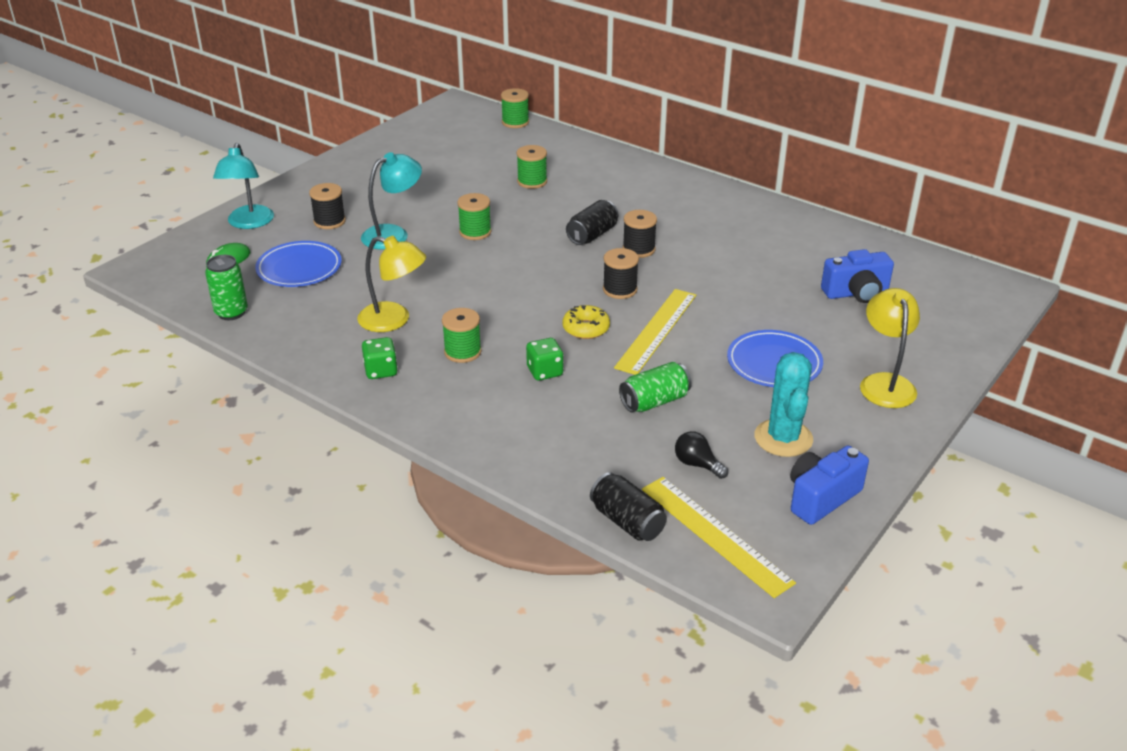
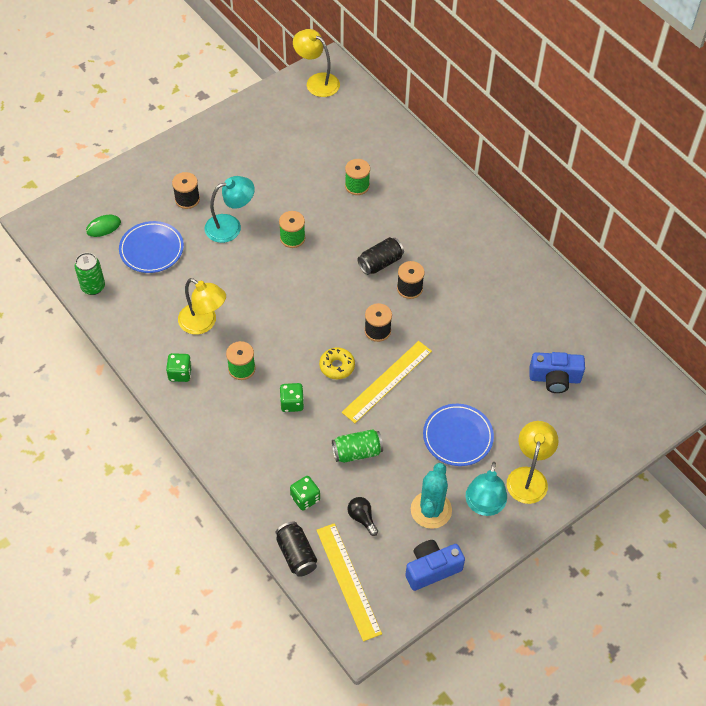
camera: 15 degrees right, 20 degrees up
(249, 223) = (127, 187): turquoise lamp -> turquoise lamp (484, 506)
(446, 116) = (317, 81): none -> yellow lamp
(515, 122) = (370, 103): green spool -> none
(609, 460) = (305, 498): none -> green dice

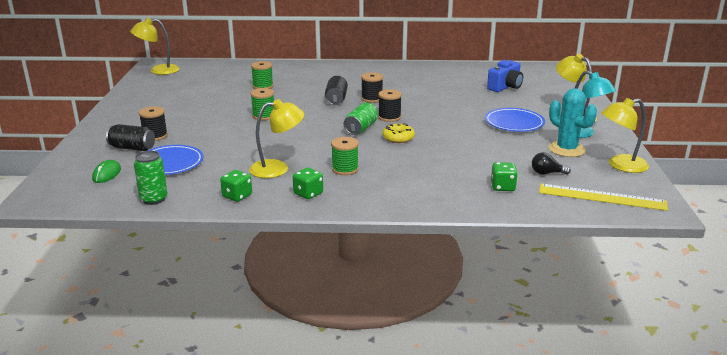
camera: 50 degrees left, 30 degrees down
(230, 226) = (211, 130): turquoise lamp -> none
(292, 403) = (406, 162): green dice -> green dice (237, 196)
(296, 554) = (554, 208): black can -> black can (132, 148)
(357, 452) = (484, 156): green can -> green can (361, 128)
(387, 381) = (436, 128): yellow ruler -> none
(432, 569) = (620, 165): blue camera -> yellow lamp

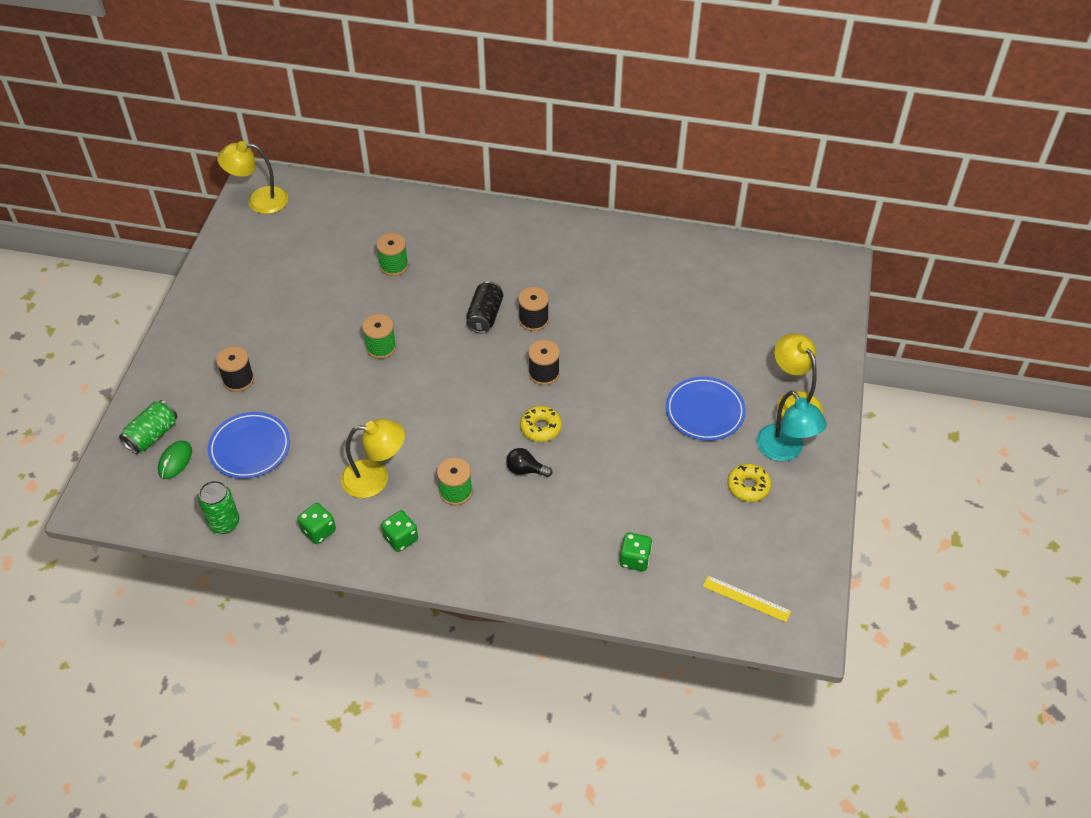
camera: 10 degrees right, 25 degrees up
(132, 148) = (209, 405): black can -> none
(361, 128) = (499, 397): green can -> green can (152, 435)
(505, 87) = (729, 311): blue camera -> none
(547, 173) = (700, 537): black light bulb -> black light bulb (525, 470)
(566, 149) = (748, 486): turquoise cactus -> yellow donut
(602, 197) = (746, 599): yellow ruler -> yellow ruler, size x0.60
(620, 165) = (801, 534): yellow lamp -> none

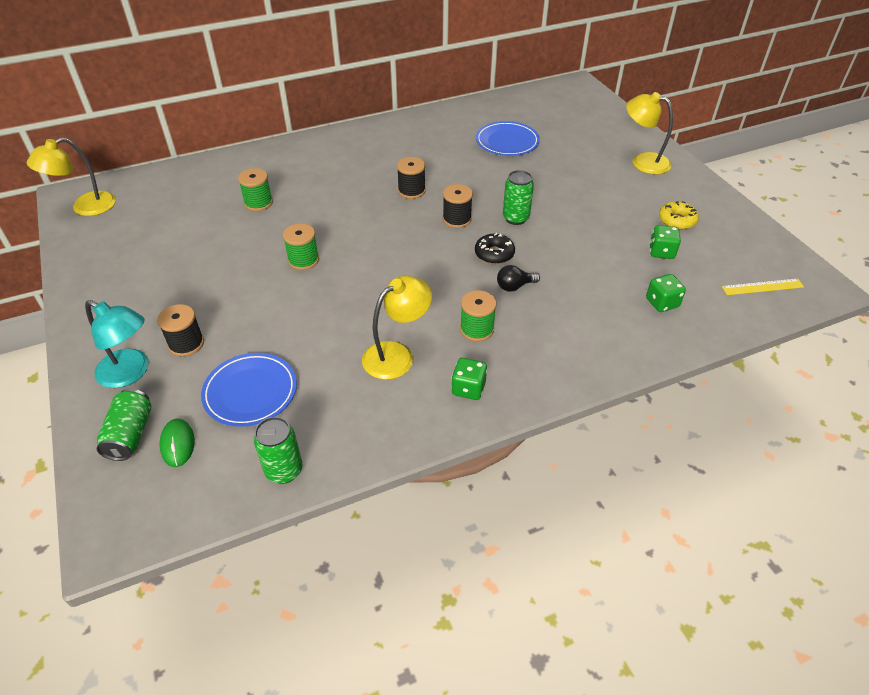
camera: 35 degrees left, 5 degrees down
(318, 531) = (387, 424): green dice -> green dice (661, 252)
(485, 316) = (370, 204): black can -> none
(541, 428) = (494, 254): yellow donut -> black donut
(597, 400) = (515, 218): none -> green can
(705, 411) = (595, 191): blue plate -> blue plate (507, 142)
(785, 450) = (672, 190): turquoise lamp -> turquoise lamp (131, 373)

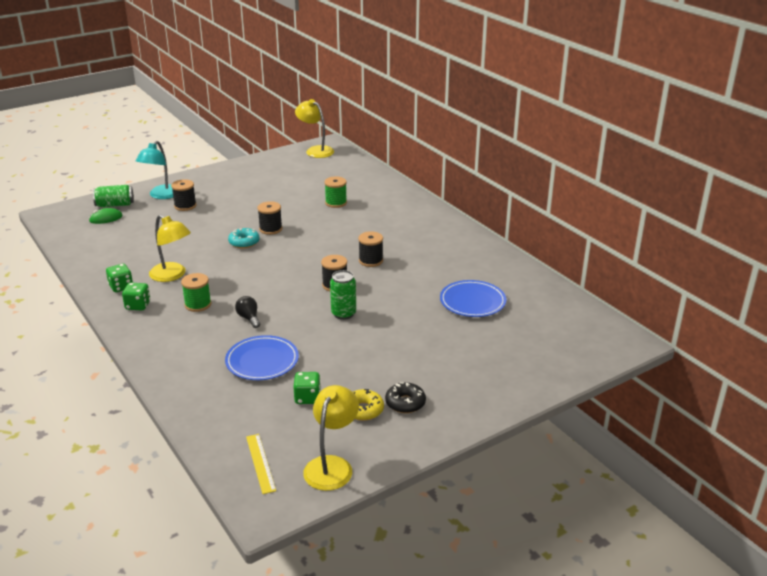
camera: 80 degrees right, 15 degrees down
(250, 392) = (142, 232): blue plate -> blue plate (262, 361)
(284, 470) = (81, 251): green can -> none
(303, 260) = (270, 229): green spool -> black spool
(330, 285) = (244, 242): none -> turquoise donut
(494, 254) = (290, 306): black donut -> black donut (405, 403)
(643, 161) = (471, 389): yellow lamp -> yellow lamp (332, 465)
(662, 303) = (232, 396): green dice -> green dice (121, 287)

